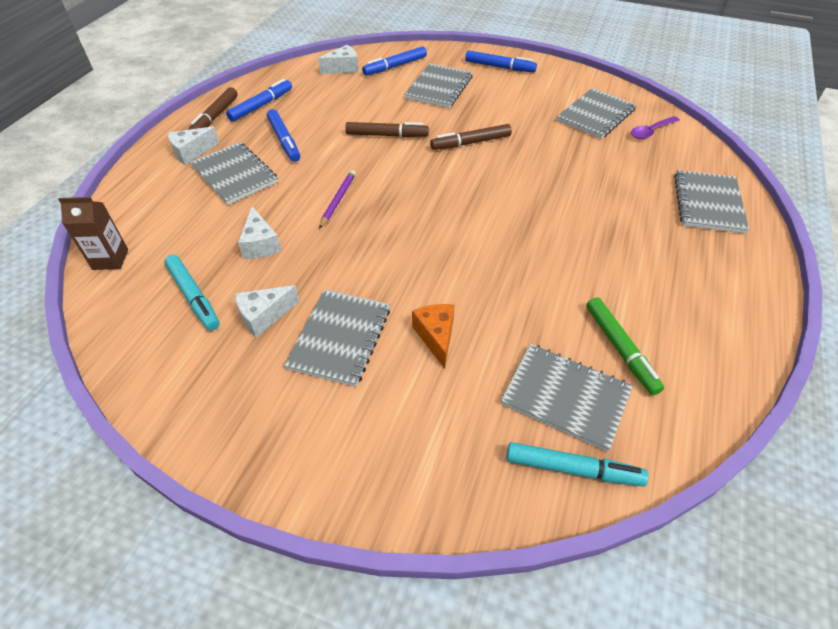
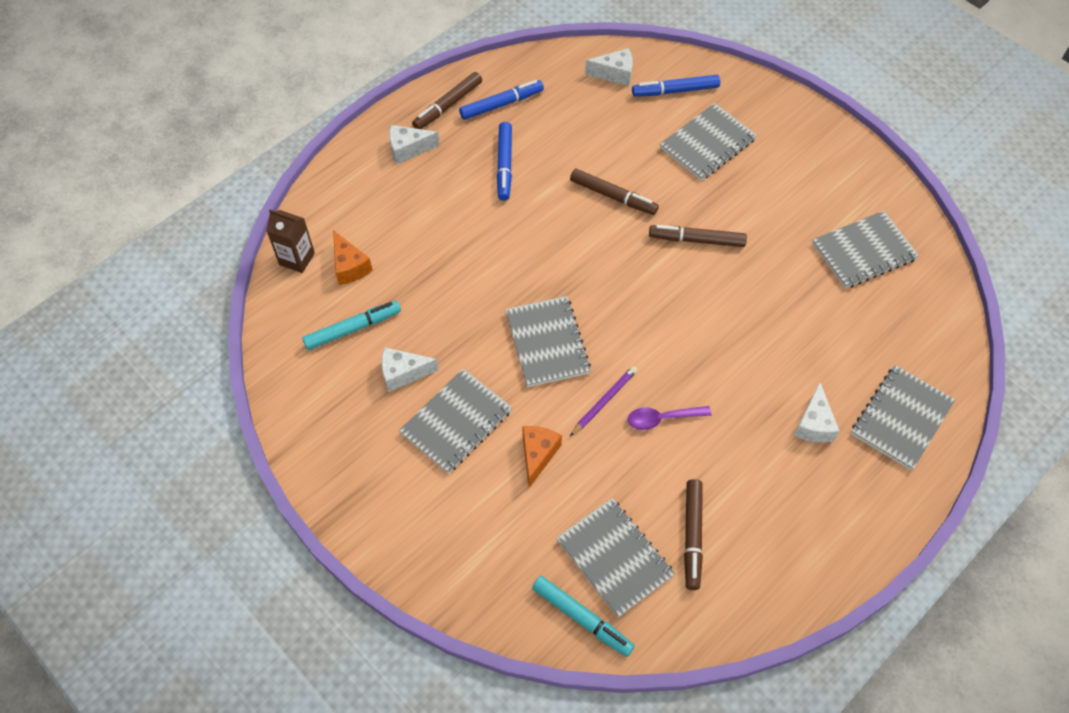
camera: 25 degrees right, 10 degrees up
(169, 249) = (349, 266): none -> orange cheese
(194, 297) = (353, 328): turquoise marker -> turquoise marker turned 105 degrees counterclockwise
(235, 175) = (438, 195): grey notebook -> grey notebook (547, 343)
(260, 244) = (430, 293): white cheese -> white cheese (813, 424)
(338, 200) = (523, 266): purple pencil -> purple pencil (604, 401)
(499, 67) = (798, 134): blue marker -> none
(620, 349) = (692, 536): green marker -> brown marker
(651, 132) = (911, 299): purple spoon -> purple spoon (662, 419)

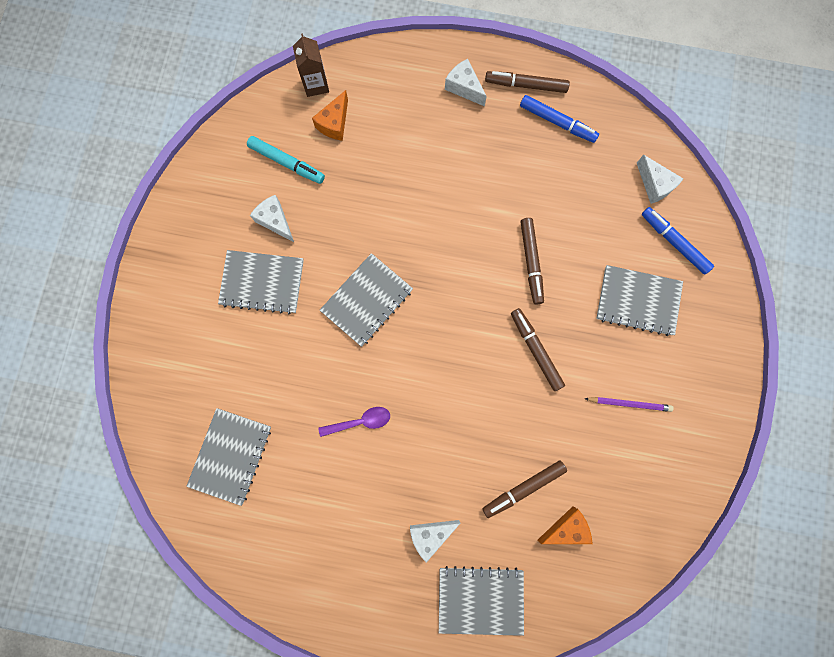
camera: 55 degrees right, 20 degrees up
(504, 165) = (501, 164): blue marker -> none
(538, 455) = (273, 354): orange cheese -> orange cheese (566, 528)
(582, 618) = (174, 462): turquoise marker -> none
(604, 401) = (346, 371): purple pencil -> purple pencil (629, 403)
(662, 419) = (360, 421): purple spoon -> purple spoon turned 120 degrees clockwise
(692, 536) = (281, 499): brown marker -> brown marker (523, 488)
(863, 251) = (620, 486): grey notebook -> none

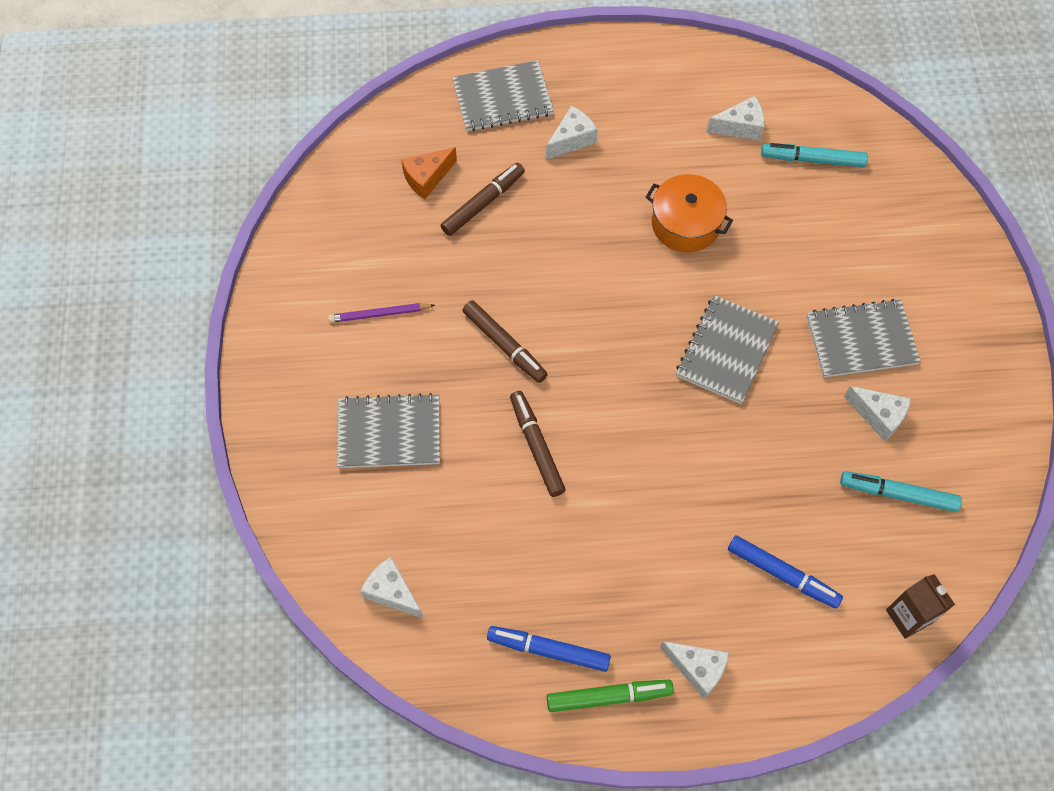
camera: 165 degrees right, 15 degrees down
(231, 456) = (812, 160): grey notebook -> turquoise marker
(279, 507) = (740, 127): none -> white cheese
(334, 123) = (858, 565): orange cheese -> none
(360, 421) = (685, 224): purple spoon -> orange pot
(526, 85) = (609, 696): brown marker -> green marker
(674, 242) = (353, 519): blue marker -> blue marker (782, 574)

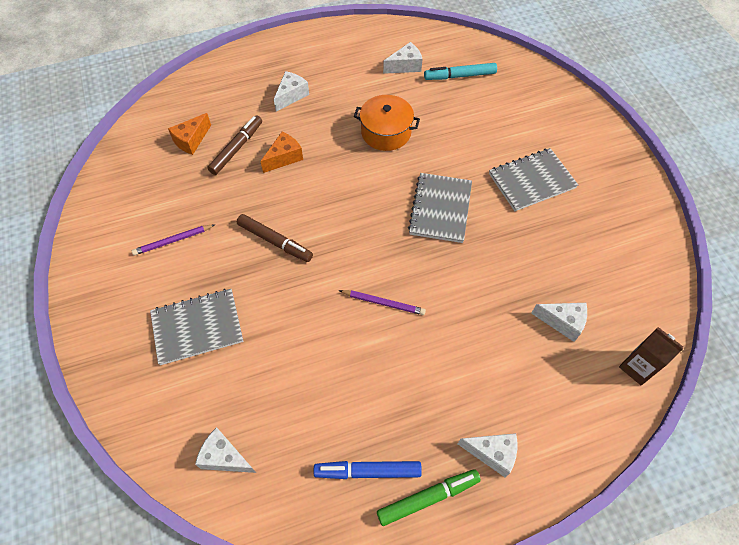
camera: 15 degrees left, 5 degrees down
(502, 98) = (236, 80): grey notebook -> none
(536, 446) = (317, 310): brown marker -> none
(542, 231) = (284, 158): none -> orange cheese
(619, 458) = (383, 303): none -> purple pencil
(782, 574) = (533, 360): blue marker -> none
(878, 416) = (562, 228): white cheese -> white cheese (562, 322)
(898, 494) = (596, 279): turquoise marker -> none

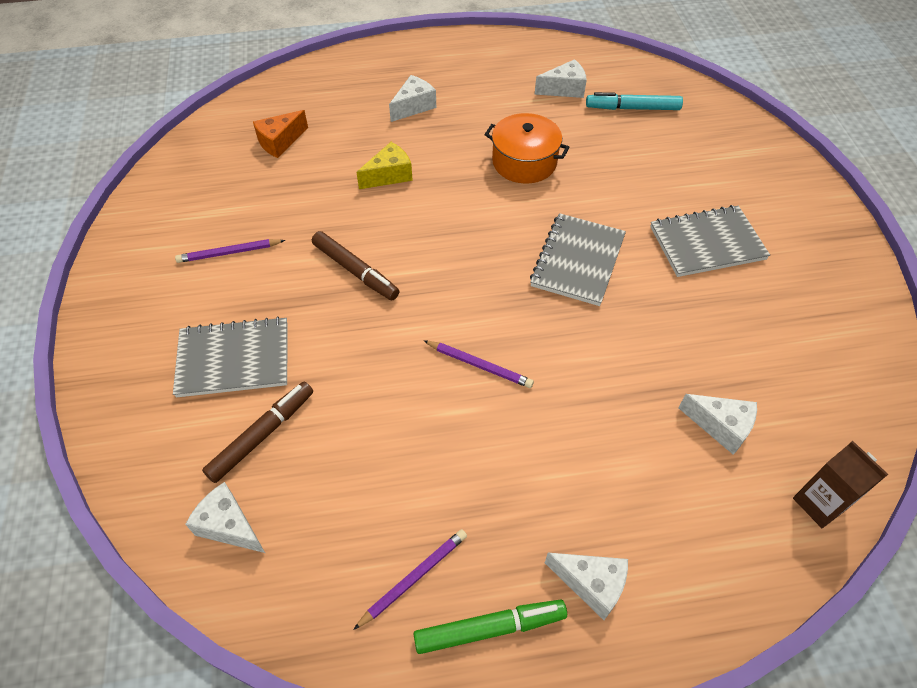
camera: 10 degrees right, 5 degrees down
(236, 148) = (333, 157): brown marker -> brown marker (262, 435)
(284, 158) = (389, 175): orange cheese -> yellow cheese
(368, 471) = (414, 578): blue marker -> purple pencil

